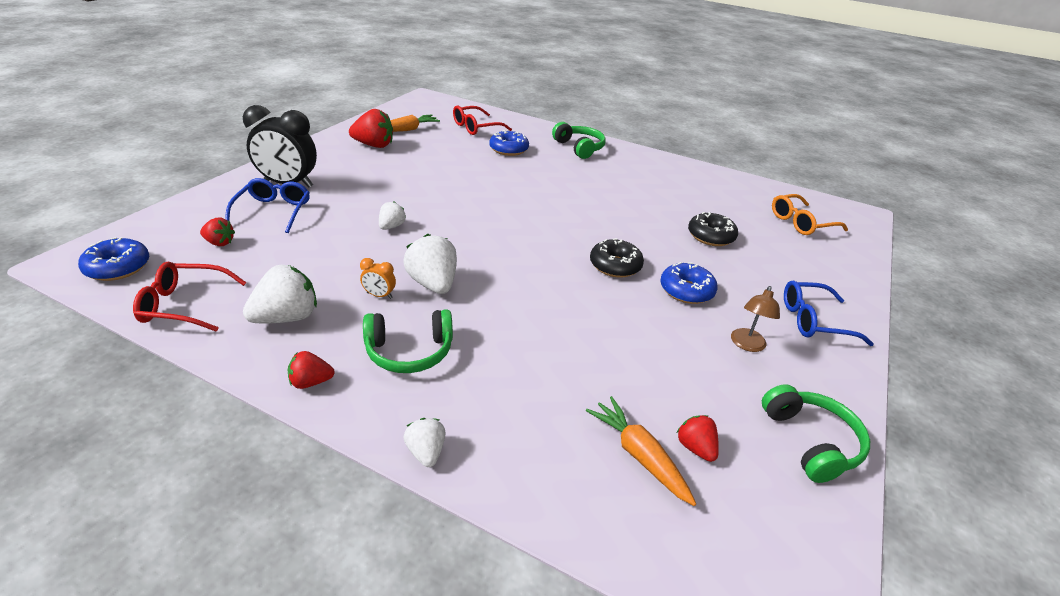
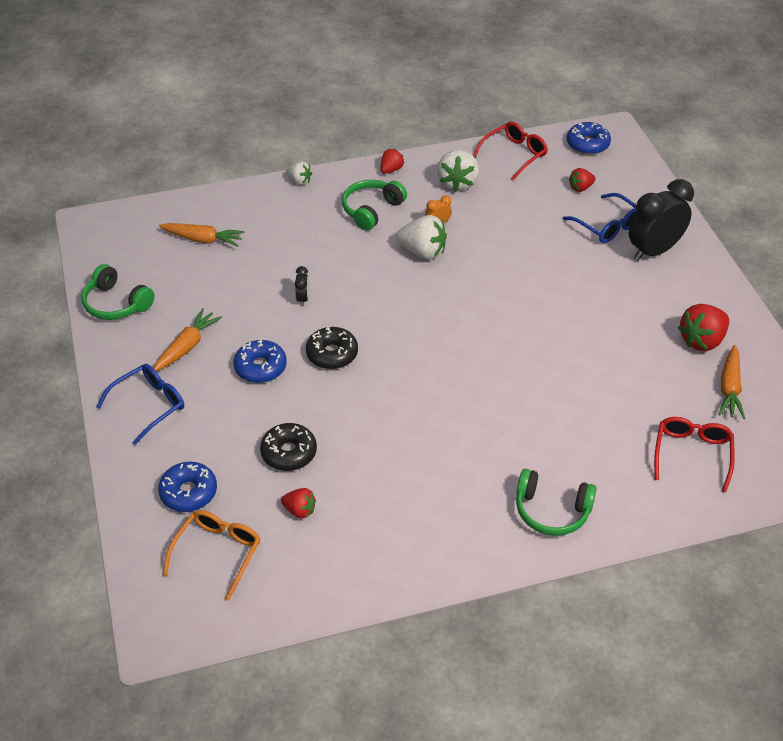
camera: 140 degrees right, 10 degrees up
(391, 226) = (521, 271): white strawberry -> none
(508, 149) = (602, 440): blue donut -> blue donut (188, 492)
(592, 316) = (303, 299): none -> black clock
(695, 448) = (177, 260): red strawberry -> red strawberry (299, 510)
(747, 345) = (187, 347): brown lamp -> orange carrot

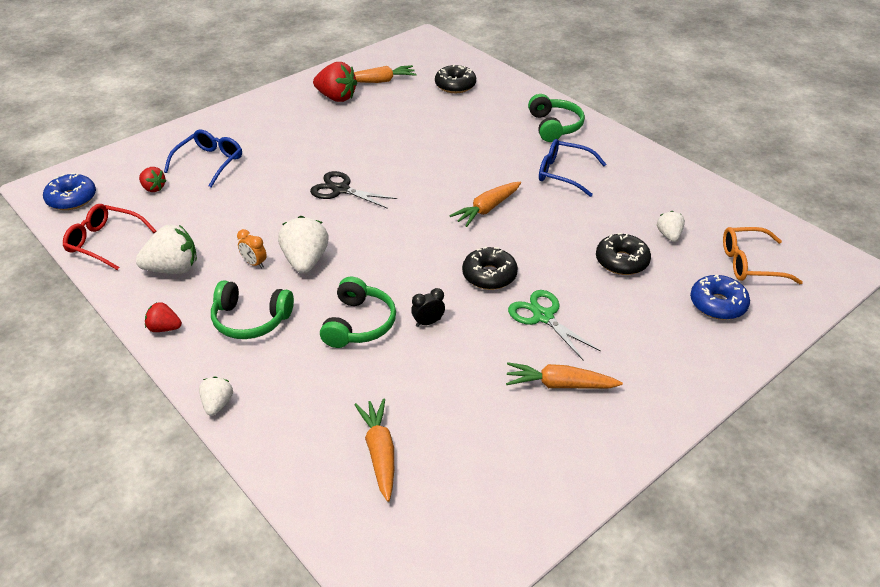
camera: 115 degrees left, 5 degrees down
(116, 304) = (544, 485): green headphones -> green headphones (359, 324)
(149, 405) = (656, 377): blue glasses -> blue glasses (563, 173)
(260, 367) = (543, 316): blue donut -> green scissors
(299, 510) = (669, 235): red strawberry -> white strawberry
(426, 388) = (487, 209): none -> orange carrot
(516, 298) = (341, 190): none -> black scissors
(653, 251) = (236, 134): black clock -> none
(692, 454) = (455, 85): red glasses -> black donut

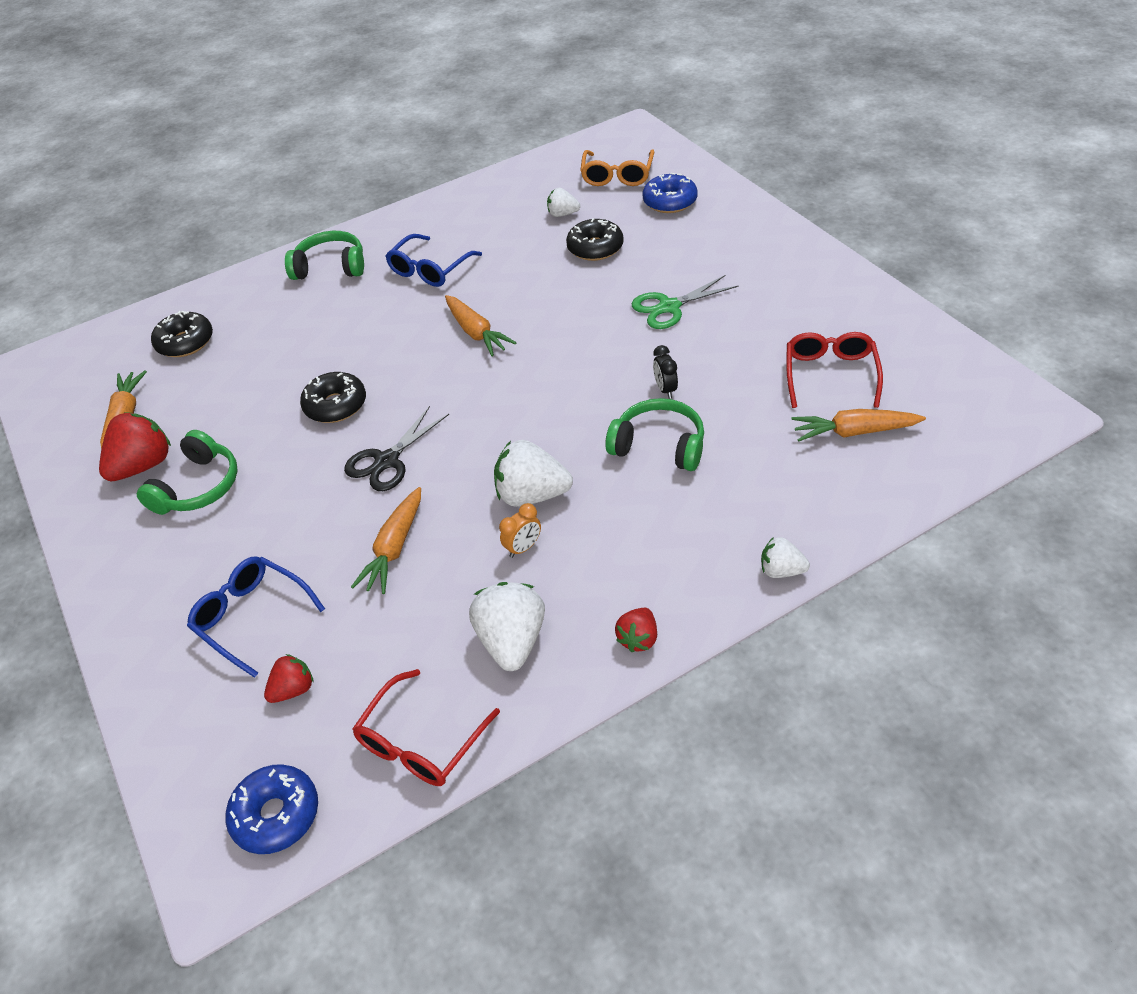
camera: 75 degrees left, 5 degrees up
(250, 320) = (636, 546): green headphones -> green headphones (198, 487)
(460, 435) = (830, 375): none -> red glasses
(489, 275) = (596, 339): black donut -> black donut (336, 405)
(560, 385) = (766, 305): orange carrot -> orange carrot (394, 548)

